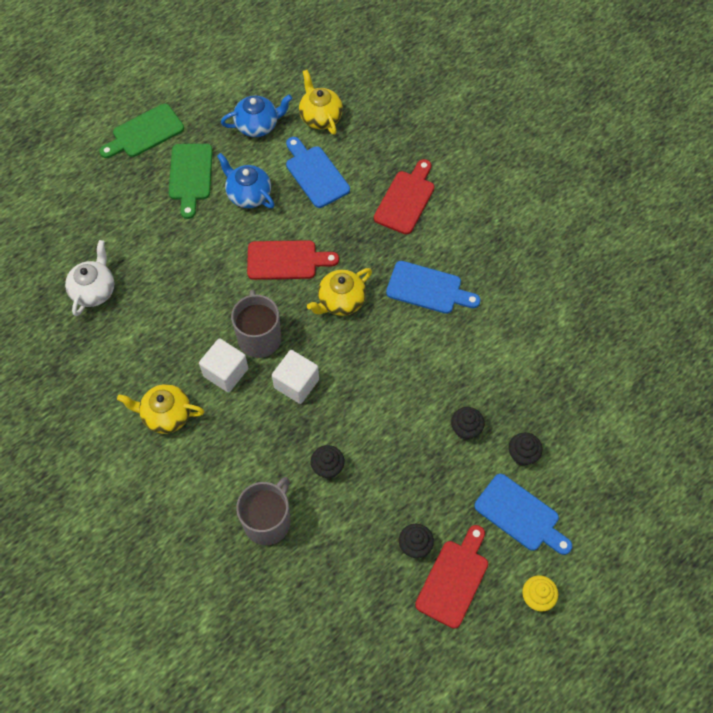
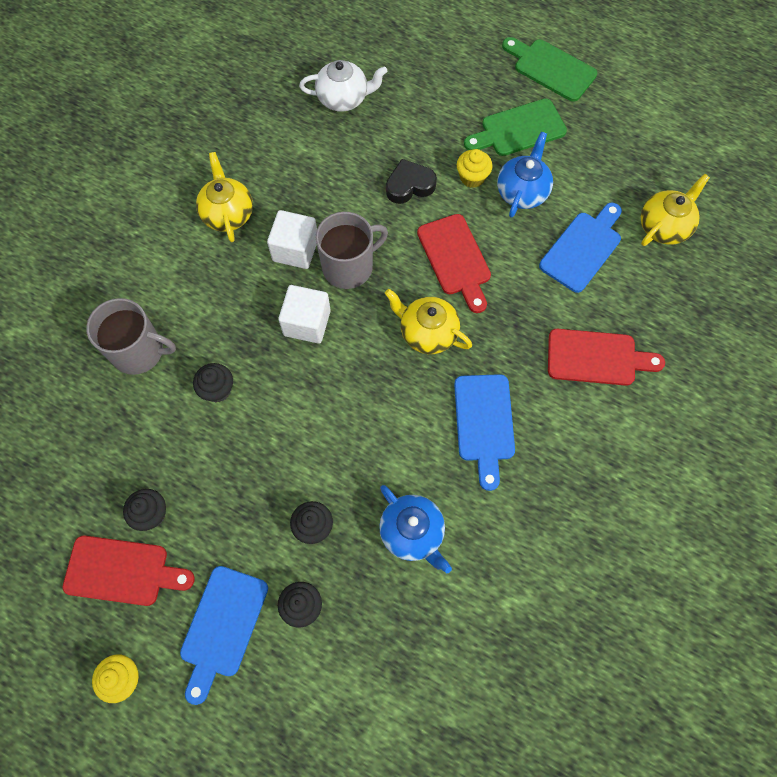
camera: 70 degrees right, 5 degrees up
(205, 269) = (409, 185): none -> black heart
(219, 223) = (472, 177): none -> yellow cupcake
(258, 125) = (617, 168): blue teapot -> blue teapot (412, 533)

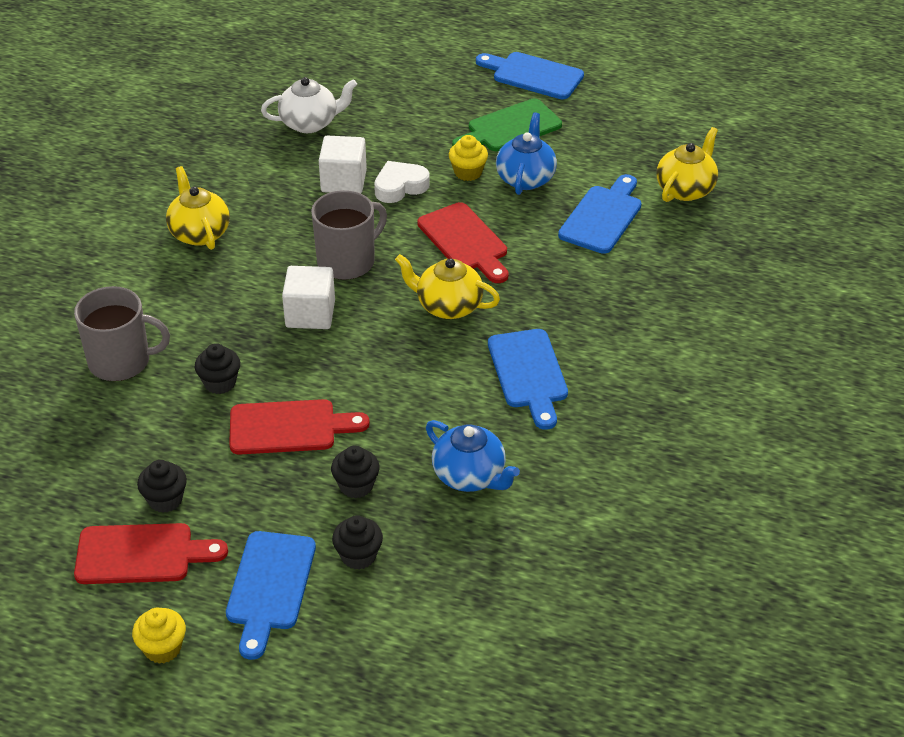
camera: 10 degrees left, 25 degrees down
(295, 250) = (283, 254): white cube -> white cube (343, 181)
(409, 185) = (400, 186): black heart -> white heart
(551, 68) = (533, 75): green cutting board -> blue cutting board
(597, 358) = (639, 304): red cutting board -> red cutting board (289, 427)

